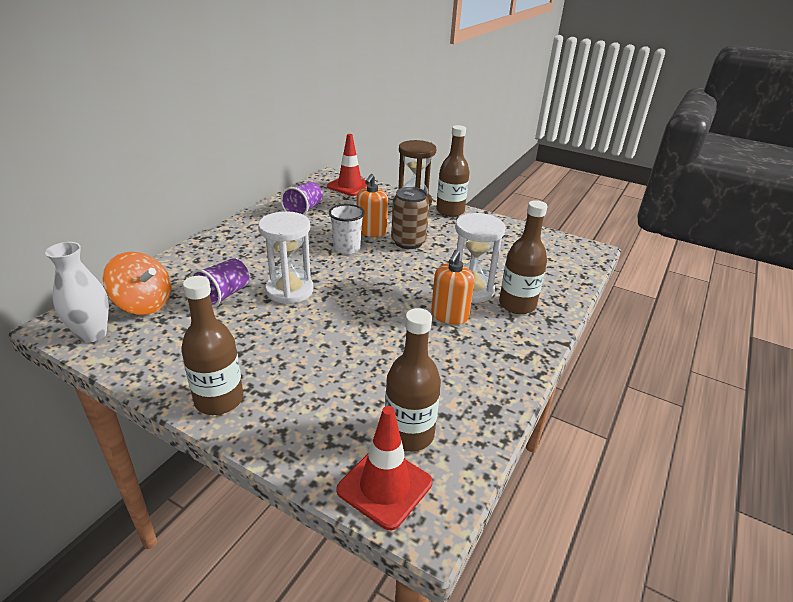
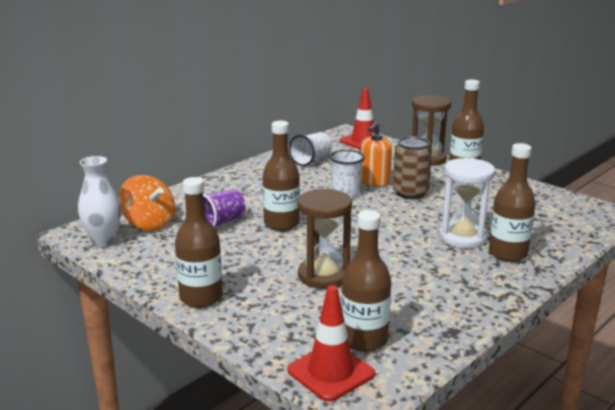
camera: 15 degrees right, 10 degrees down
(289, 290) = (281, 224): white hourglass -> brown bottle
(304, 210) = (311, 160): purple cup -> white cup
(347, 353) = (324, 275): none -> brown hourglass
(449, 316) = (433, 256): orange soap dispenser -> none

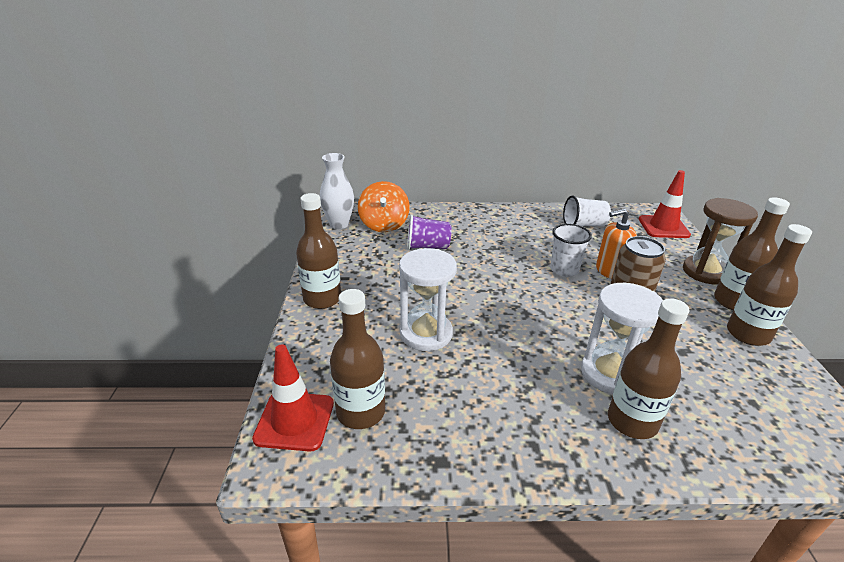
camera: 45 degrees right, 10 degrees up
(281, 224) = (468, 270): brown bottle -> brown bottle (748, 334)
(324, 275) = (426, 334): brown hourglass -> white hourglass

